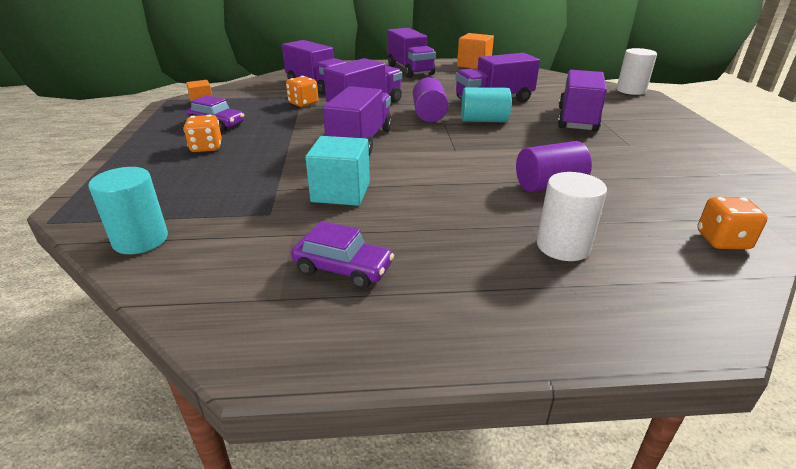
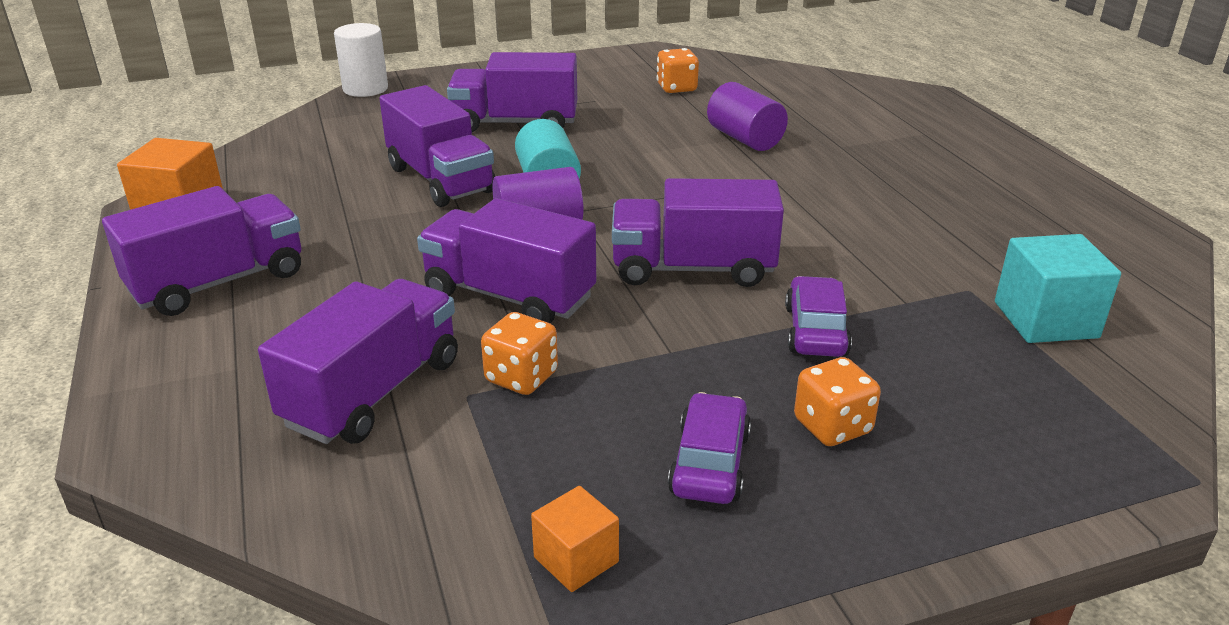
camera: 105 degrees left, 0 degrees up
(140, 240) = (1123, 365): turquoise cylinder -> none
(341, 192) = (870, 253): turquoise cube -> turquoise cube (1045, 320)
(343, 269) = (1013, 222): purple car -> purple car (815, 331)
(563, 246) = (865, 133): white cylinder -> none
(722, 240) = (794, 80): orange dice -> orange dice (676, 88)

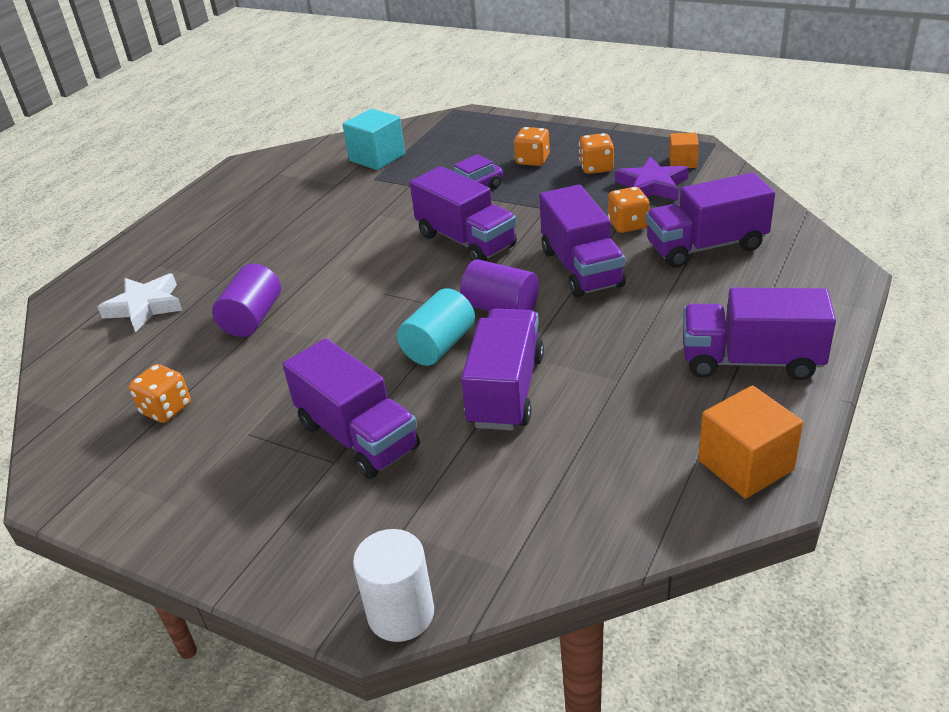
camera: 130 degrees left, 5 degrees up
(568, 469) = (652, 186): none -> purple star
(709, 463) = (596, 168): purple car -> orange dice
(847, 113) = (145, 306): none -> white star

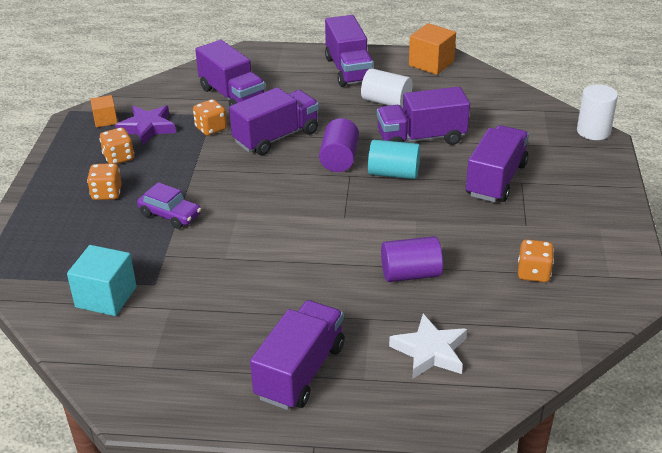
camera: 115 degrees left, 0 degrees up
(466, 241) = (256, 196): purple truck -> purple truck (300, 372)
(628, 379) = (386, 102): none -> white cylinder

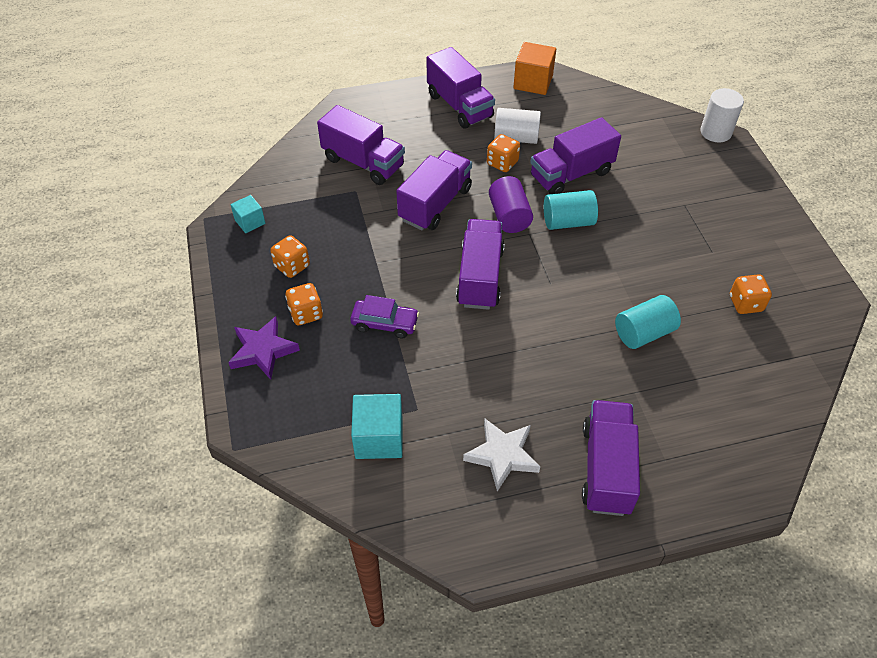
camera: 20 degrees left, 15 degrees up
(105, 120) = (250, 222): orange cube -> turquoise cube
(147, 128) = (299, 221): purple star -> purple star (263, 351)
(211, 129) = (365, 208): orange dice -> orange dice (502, 163)
(410, 274) = (644, 333): purple cylinder -> turquoise cylinder
(430, 351) = (704, 413): white star -> white star (502, 455)
(496, 180) = (661, 207): purple truck -> purple truck (480, 277)

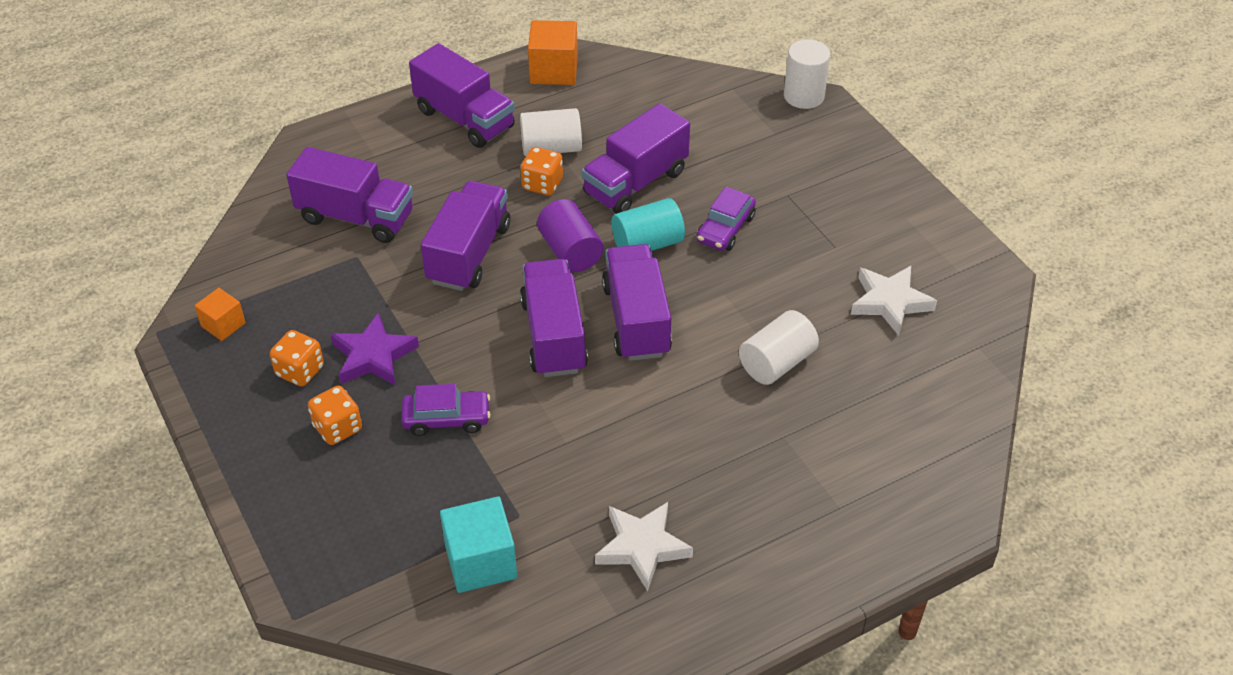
camera: 15 degrees left, 5 degrees down
(250, 222) = (223, 325): turquoise cube -> orange cube
(263, 351) = (294, 487): purple star -> purple star (373, 356)
(606, 468) = (772, 534): purple truck -> purple truck (636, 320)
(630, 221) = (725, 229): none -> purple car
(644, 333) = (776, 363): turquoise cylinder -> white cylinder
(745, 303) = (890, 302): orange dice -> white star

